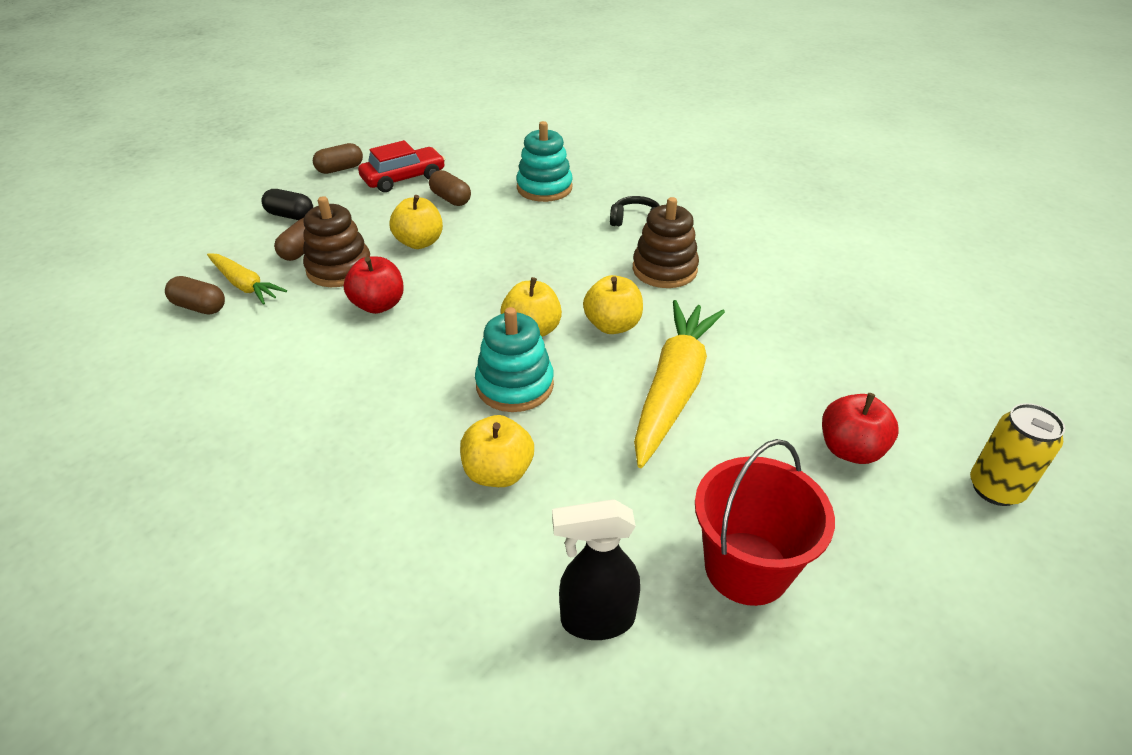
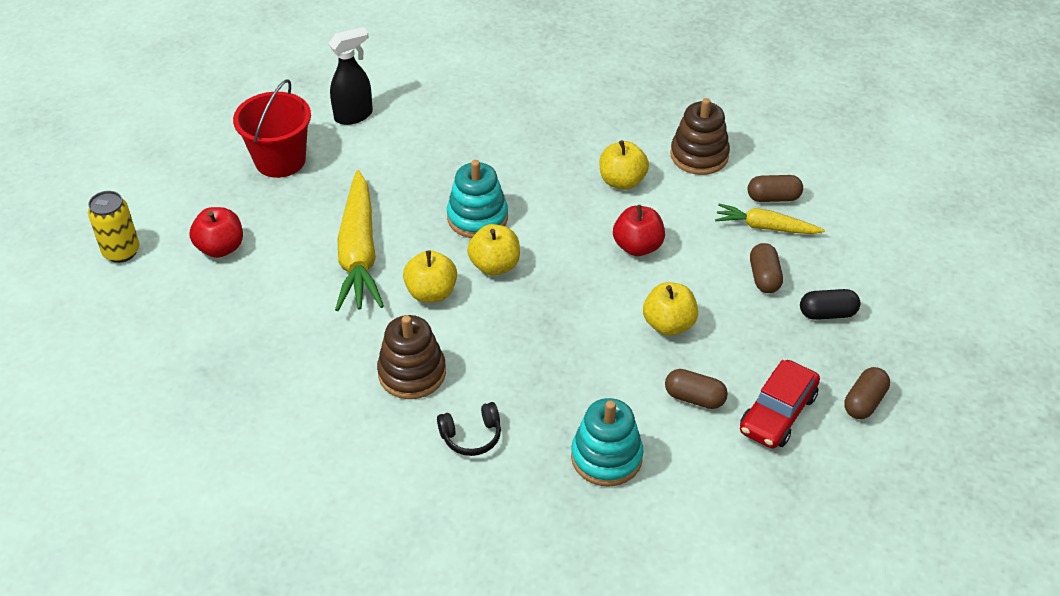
camera: 155 degrees right, 5 degrees up
(339, 269) = (708, 269): brown stacking toy -> brown stacking toy (699, 155)
(498, 472) = (450, 162): yellow apple -> yellow apple (622, 181)

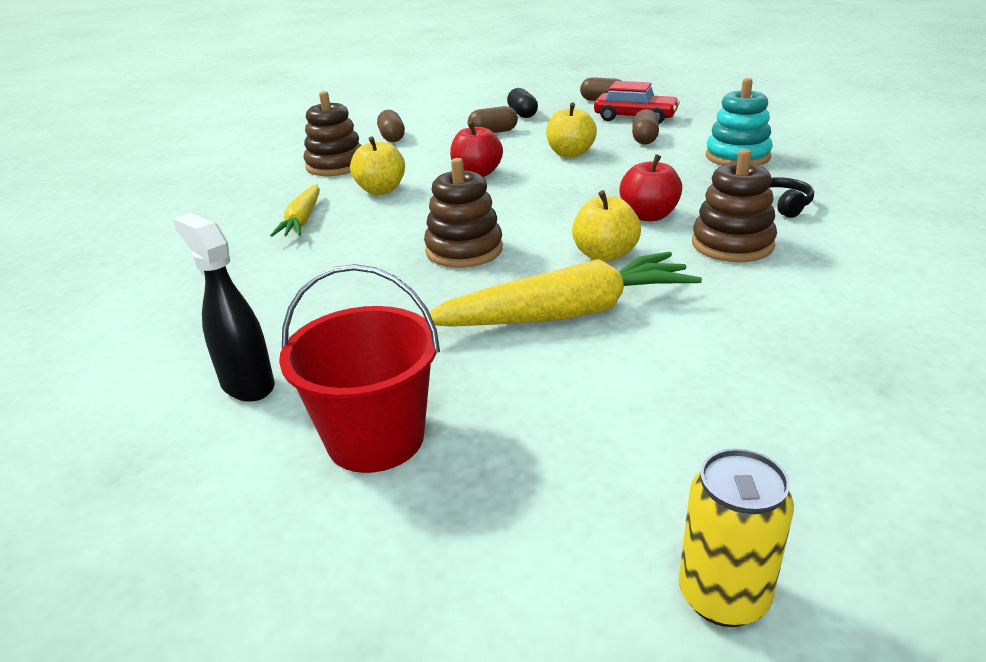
camera: 100 degrees left, 15 degrees down
(220, 248) = (628, 447): red apple -> red apple (649, 215)
(477, 217) = (464, 250): turquoise stacking toy -> brown stacking toy
(495, 265) = (539, 229): yellow apple -> none
(765, 227) = (431, 136): yellow carrot -> yellow carrot (302, 220)

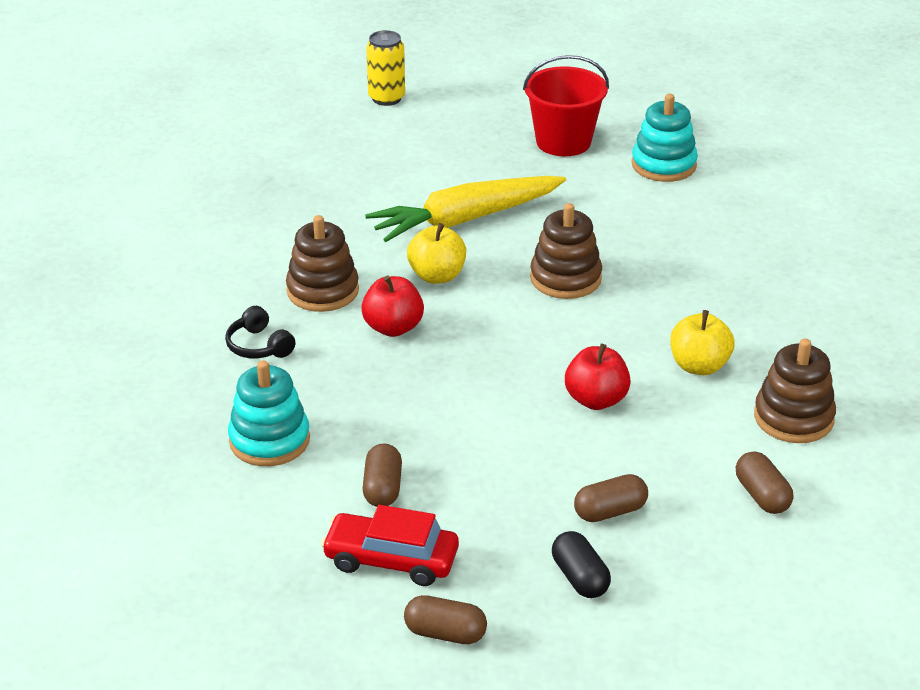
camera: 170 degrees right, 5 degrees up
(247, 384) = (663, 165): black spray bottle -> turquoise stacking toy
(302, 220) = (753, 314): yellow carrot -> none
(570, 154) = (485, 448): yellow apple -> none

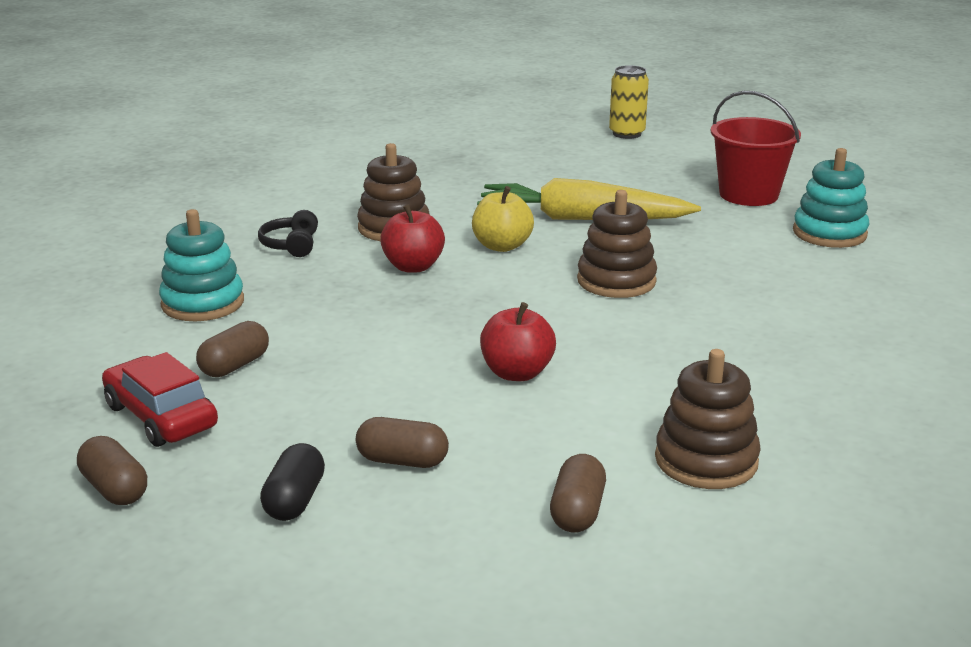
camera: 35 degrees right, 10 degrees down
(699, 366) = (659, 383): yellow apple -> none

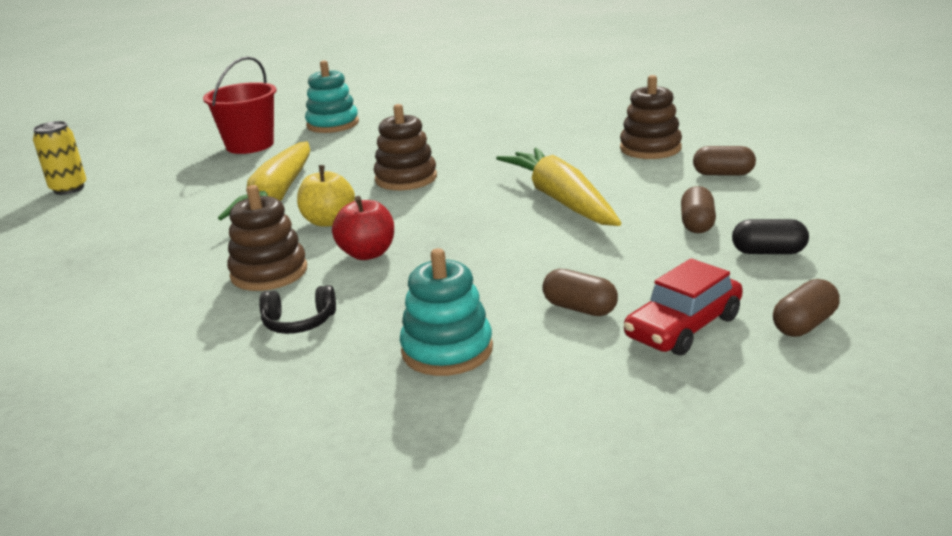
camera: 90 degrees left, 0 degrees up
(517, 373) = (561, 200): red apple -> yellow carrot

